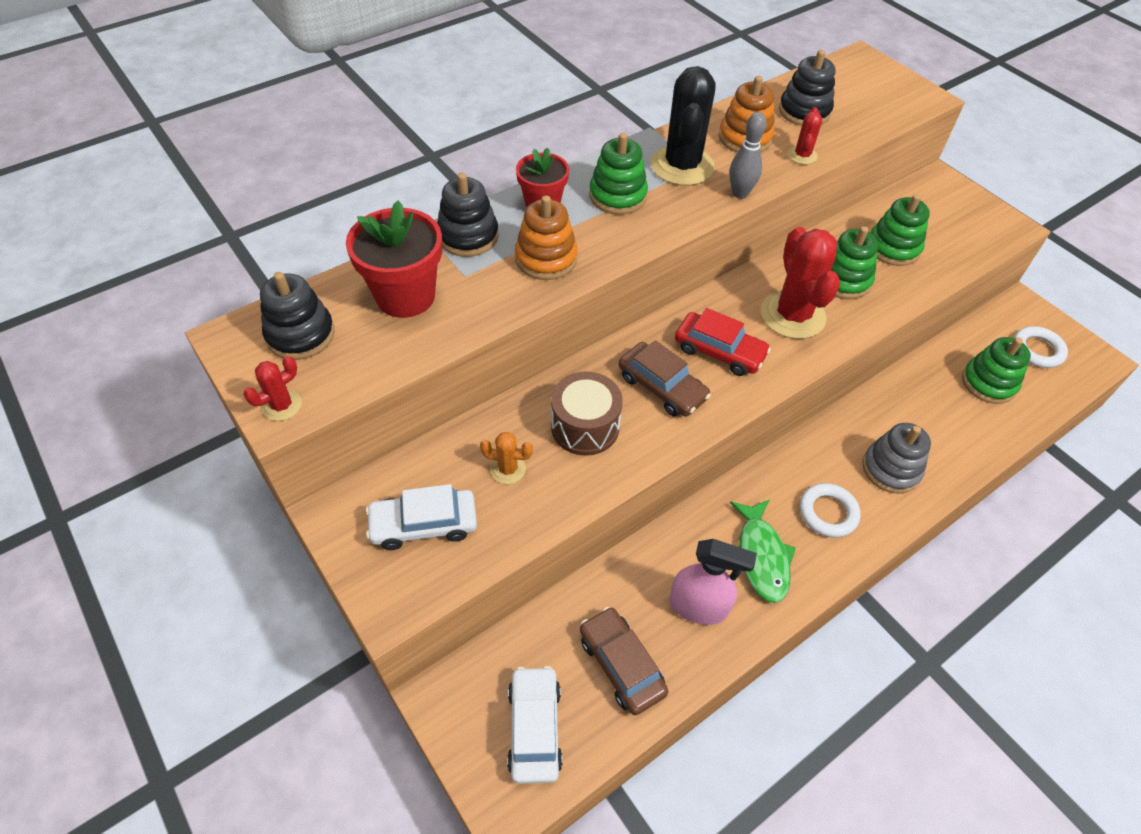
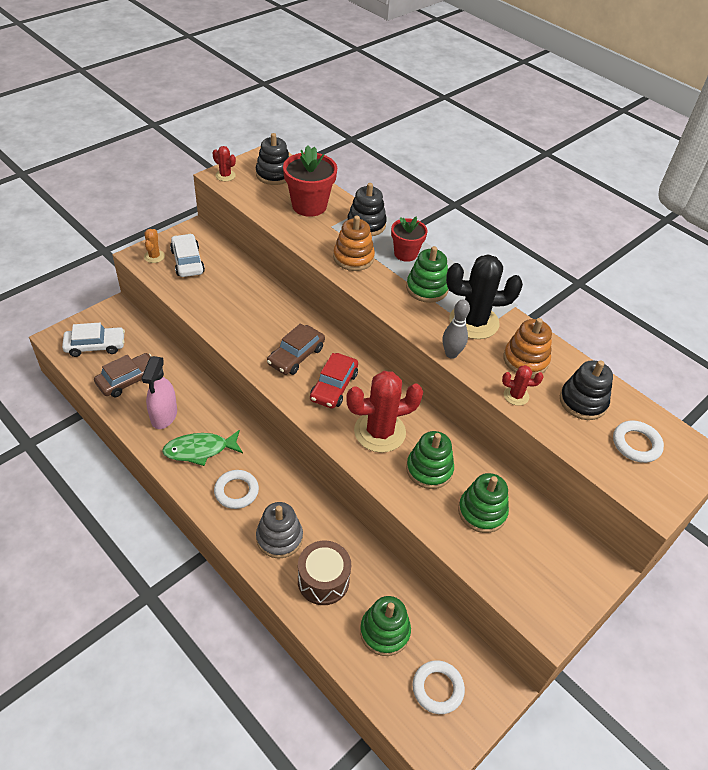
camera: 80 degrees right, 5 degrees down
(508, 469) = (225, 289): orange cactus -> orange cactus (154, 256)
(585, 427) = (259, 320): brown drum -> brown drum (323, 580)
(856, 91) = (636, 444): none -> white ring

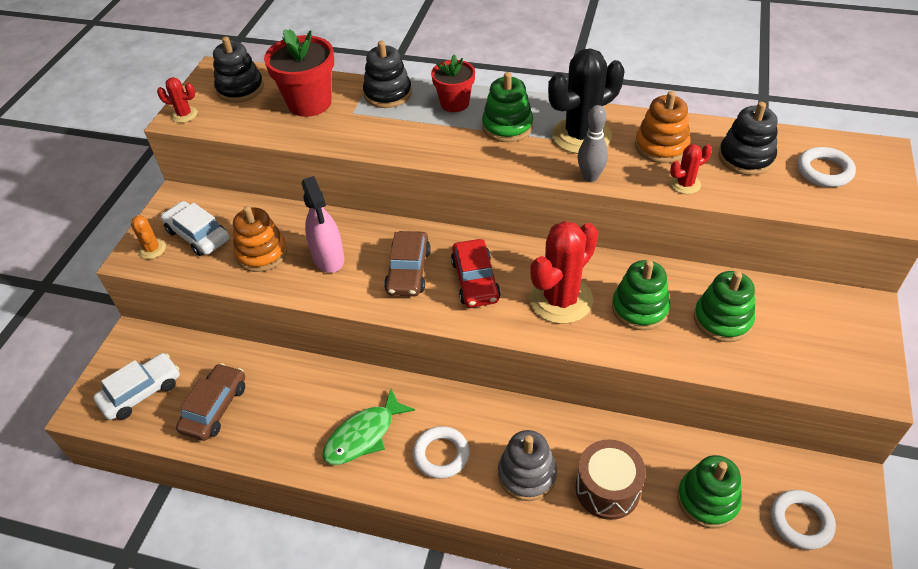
camera: 25 degrees left, 0 degrees up
(164, 416) = (291, 422): pink spray bottle -> pink spray bottle (328, 258)
(353, 258) = (406, 133): orange stacking toy -> orange stacking toy (262, 253)

